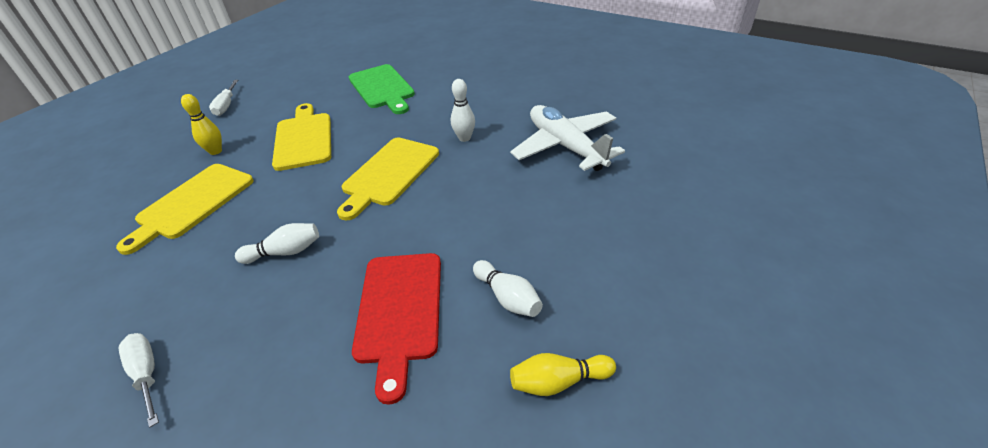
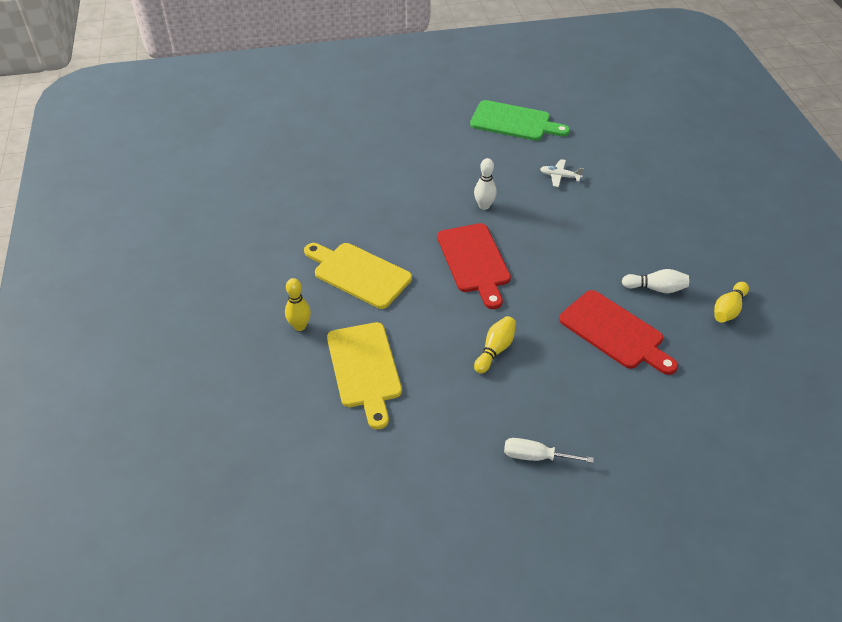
camera: 45 degrees left, 5 degrees up
(226, 106) = (223, 287): white screwdriver -> none
(285, 252) = (495, 350): white bowling pin -> yellow bowling pin
(382, 88) = (346, 197): green cutting board -> green cutting board (514, 122)
(388, 174) = (474, 261): yellow cutting board -> red cutting board
(566, 146) = (559, 176): white plane -> white plane, size x0.42

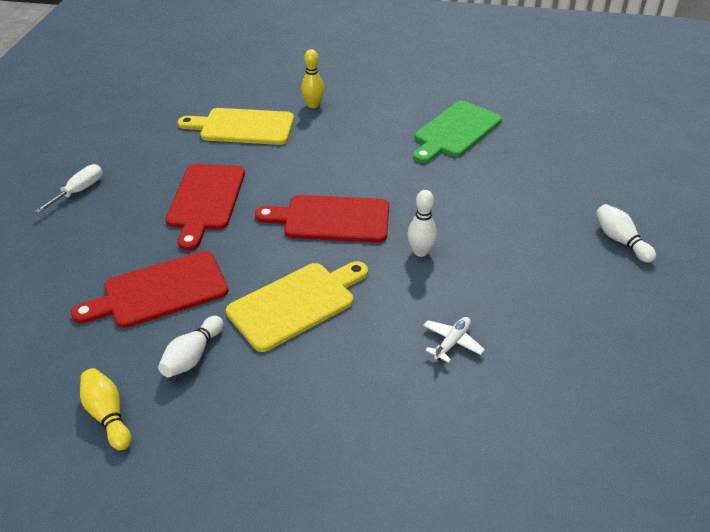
camera: 110 degrees right, 5 degrees down
(358, 273) = (358, 144): yellow cutting board -> yellow cutting board (296, 303)
(419, 120) = (620, 241): none -> white bowling pin
(495, 350) = (205, 200): yellow bowling pin -> red cutting board
(514, 122) = (601, 336): green cutting board -> green cutting board (455, 131)

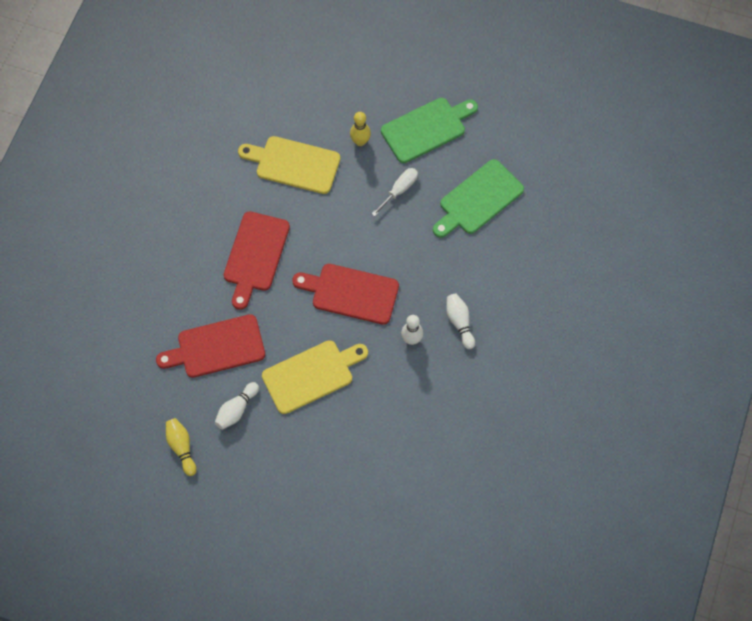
camera: 10 degrees right, 25 degrees up
(79, 191) = (156, 228): white screwdriver -> white screwdriver (399, 190)
(381, 90) = (427, 129): none -> green cutting board
(452, 342) = (411, 427): white plane -> none
(620, 241) = (567, 353): white bowling pin -> white bowling pin (459, 322)

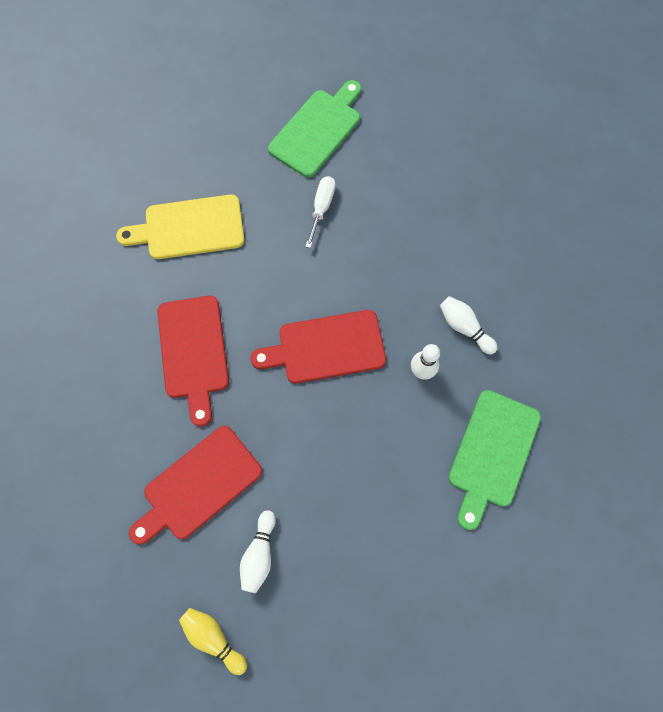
camera: 25 degrees left, 5 degrees up
(311, 375) = (329, 467): yellow cutting board -> none
(360, 141) = (252, 173): yellow bowling pin -> none
(478, 199) = (412, 183): green cutting board -> green cutting board (492, 453)

